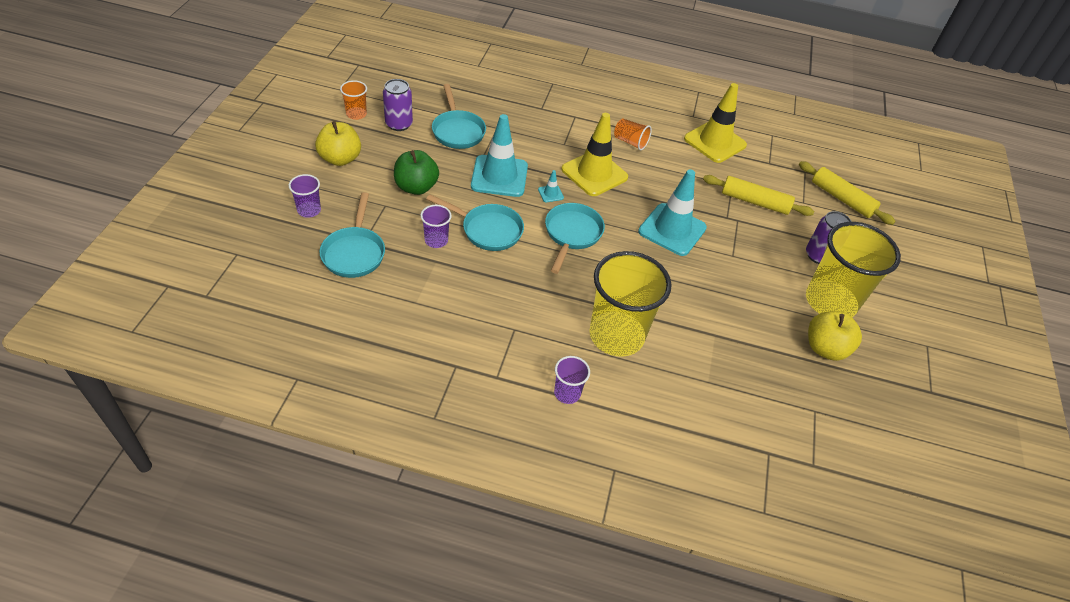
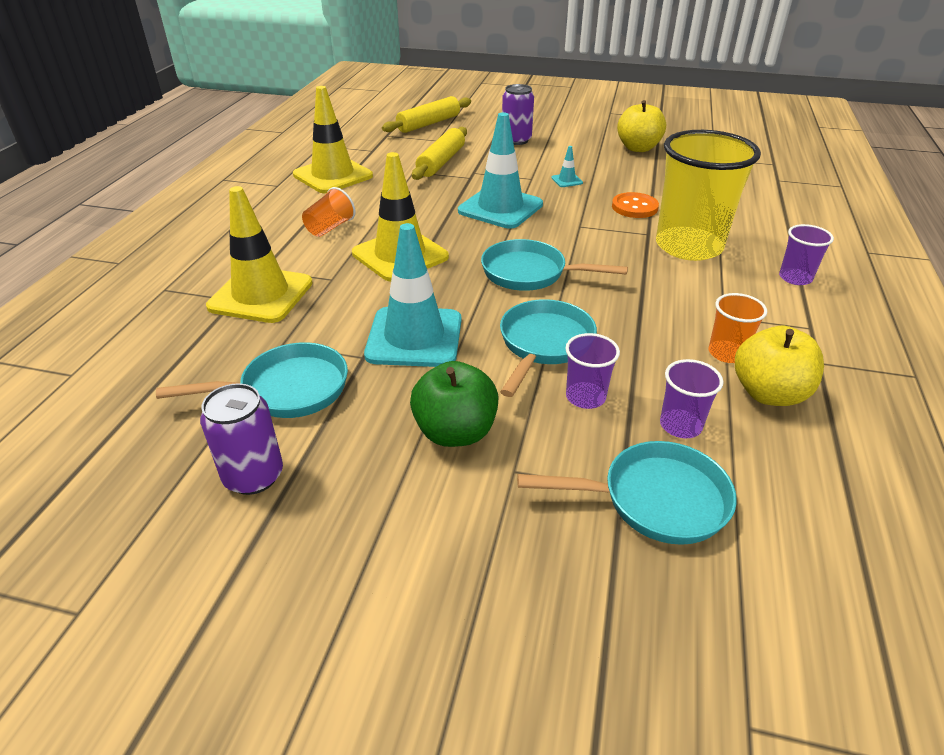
camera: 85 degrees left, 10 degrees down
(309, 210) = (559, 598): purple cup -> purple cup (680, 425)
(340, 159) = (374, 566): yellow apple -> yellow apple (768, 393)
(356, 114) = (201, 559): orange cup -> orange cup (727, 353)
(546, 117) = (261, 295): none -> yellow traffic cone
(550, 193) = (449, 290): turquoise traffic cone -> turquoise traffic cone (567, 180)
(685, 315) = (634, 207): none -> orange button
(830, 302) = (577, 141): yellow cup -> none

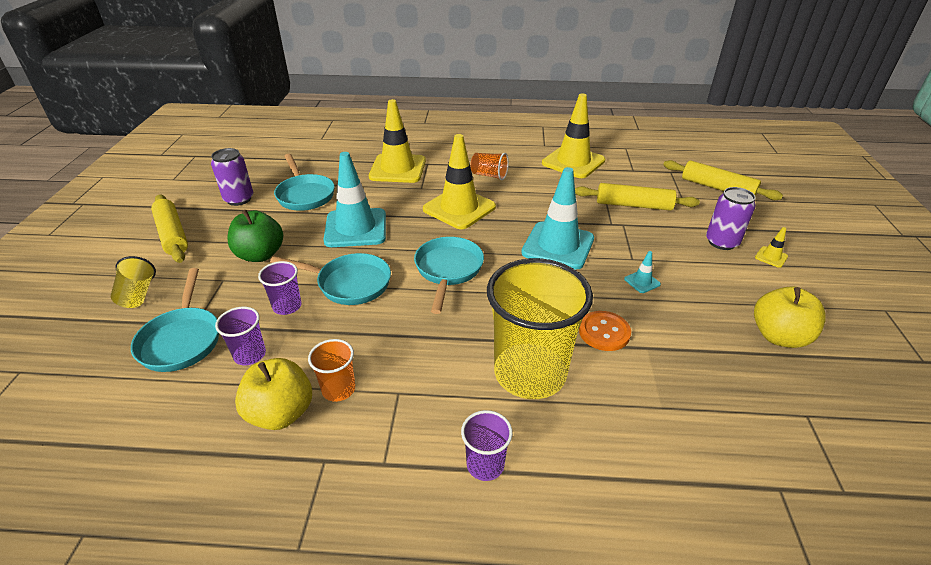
camera: 80 degrees right, 0 degrees up
(348, 565) = (172, 235): none -> yellow rolling pin
(539, 583) = (138, 295): none -> yellow cup
(542, 129) = (771, 257): none -> yellow traffic cone

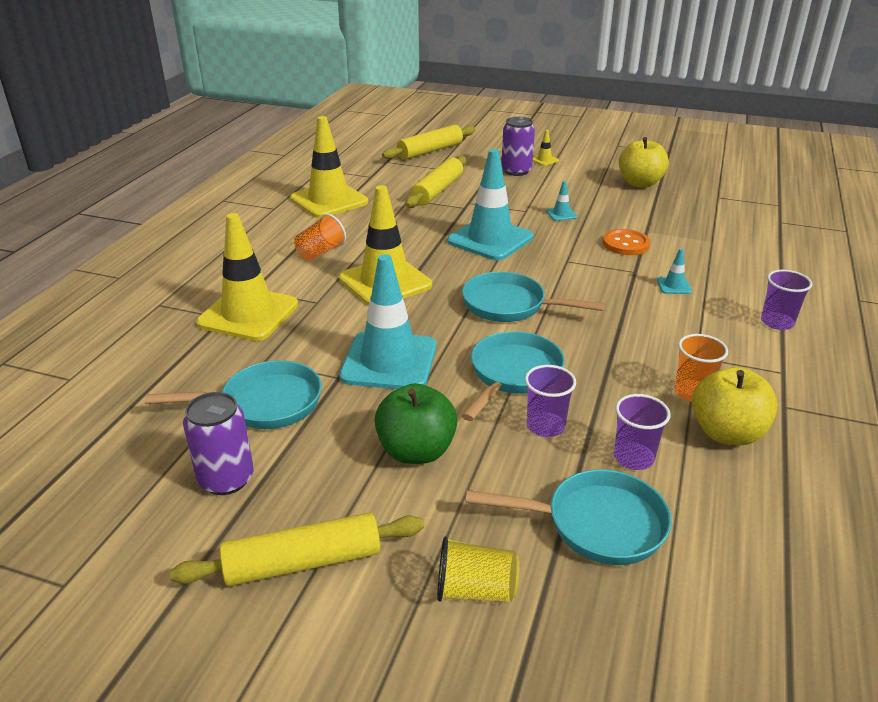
camera: 75 degrees left, 5 degrees down
(530, 373) = (674, 286): yellow cup -> turquoise traffic cone

